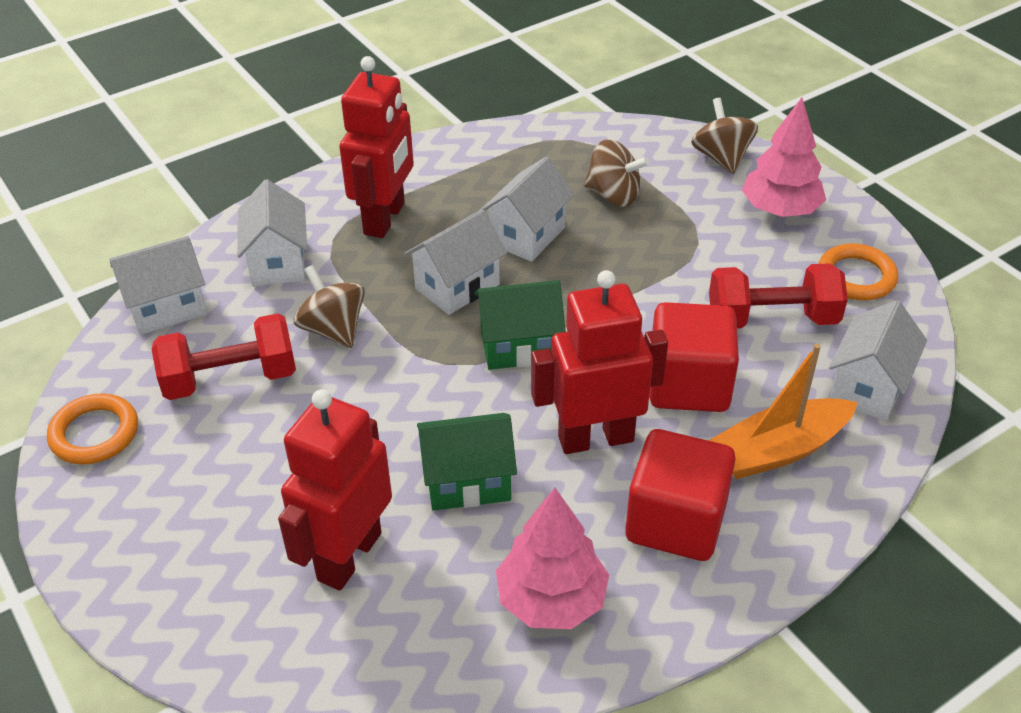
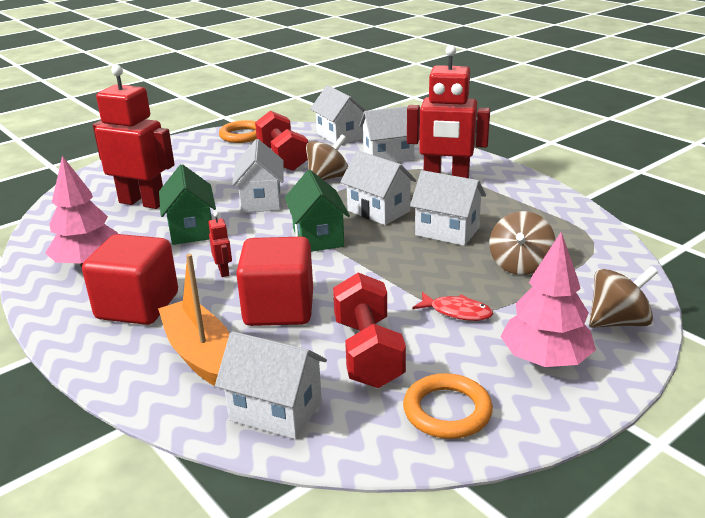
camera: 85 degrees right, 15 degrees down
(390, 403) = (261, 201): none -> white house
(595, 438) = (224, 271): red robot -> red robot, size x0.40
(701, 251) = (457, 312): none -> red fish

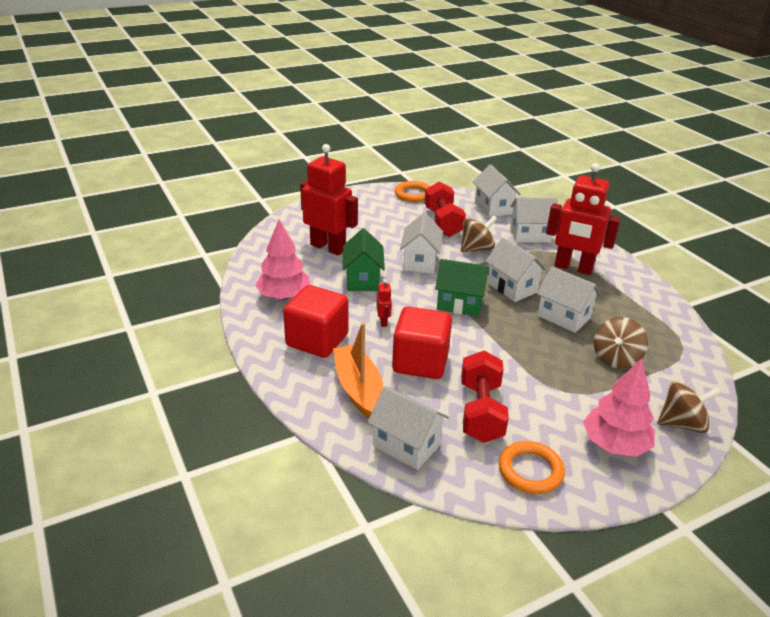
camera: 10 degrees right, 5 degrees up
(318, 237) = (459, 304): green house -> green house turned 75 degrees counterclockwise
(457, 312) = (555, 391): red fish -> none

